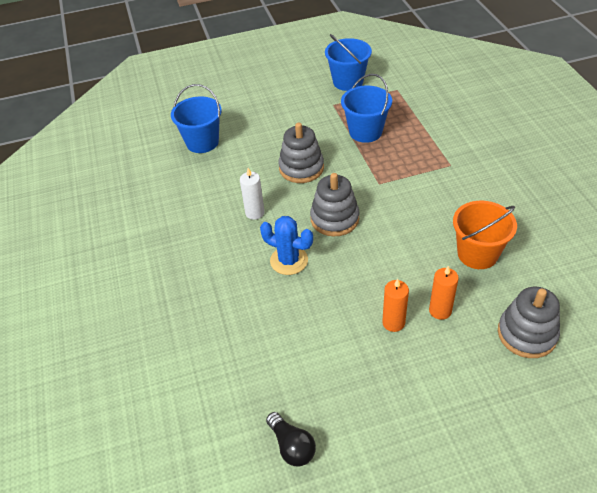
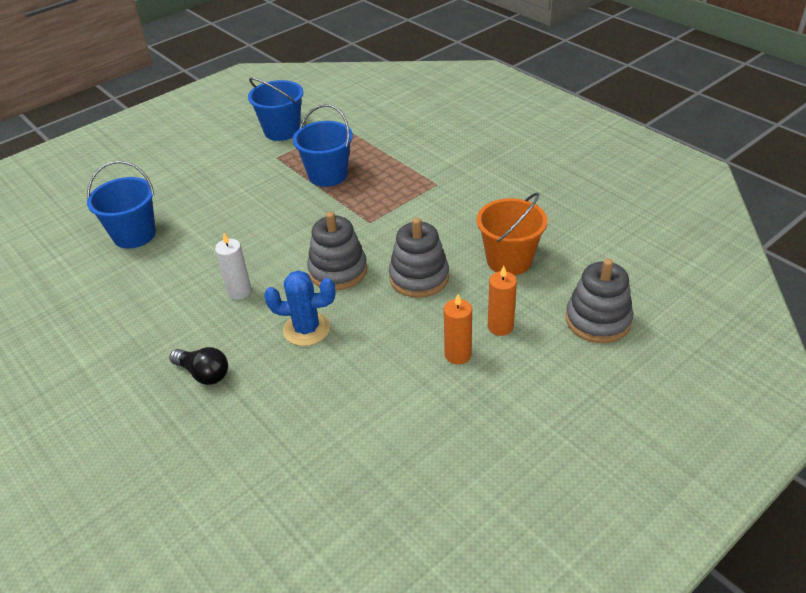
camera: 25 degrees left, 5 degrees down
(292, 446) = (411, 523): black light bulb -> black light bulb (204, 374)
(301, 168) = (272, 230): grey stacking toy -> grey stacking toy (419, 277)

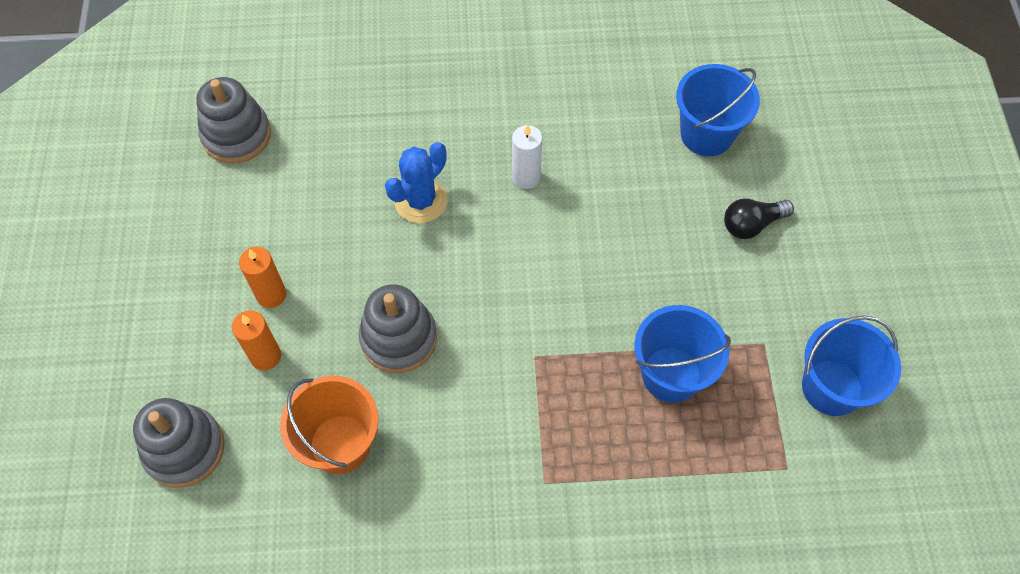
camera: 125 degrees right, 20 degrees up
(204, 374) = (440, 103): black light bulb -> black light bulb (751, 224)
(338, 271) = (479, 274): grey stacking toy -> grey stacking toy (236, 135)

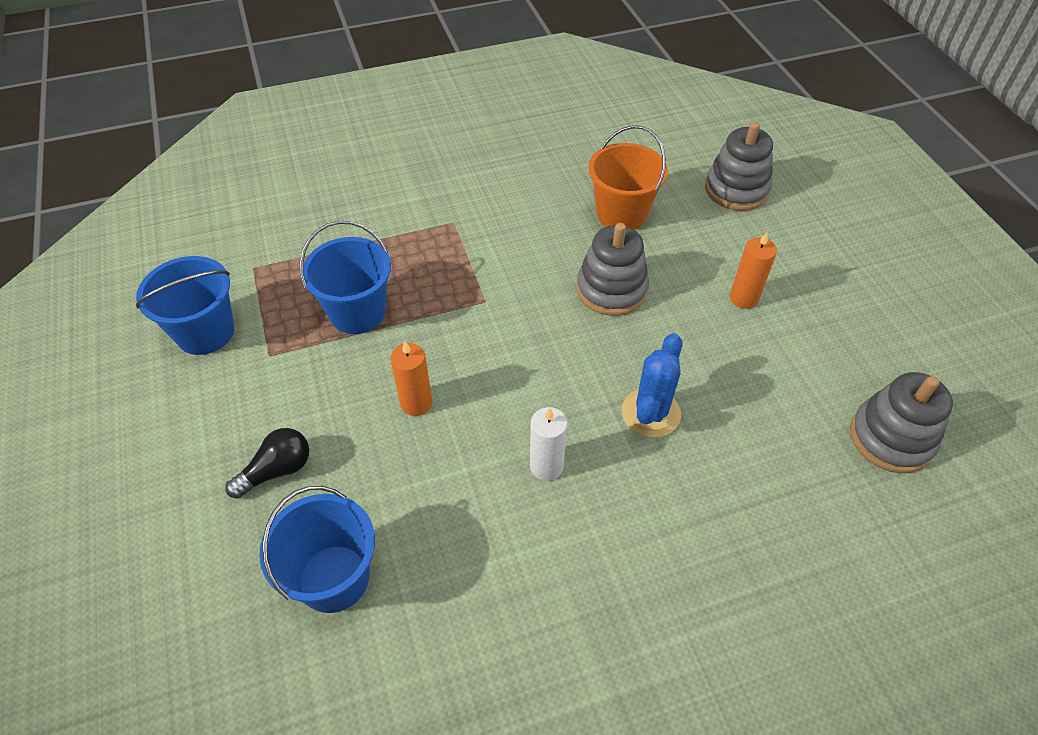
camera: 165 degrees right, 10 degrees down
(265, 356) = (717, 254): orange candle -> orange candle (416, 403)

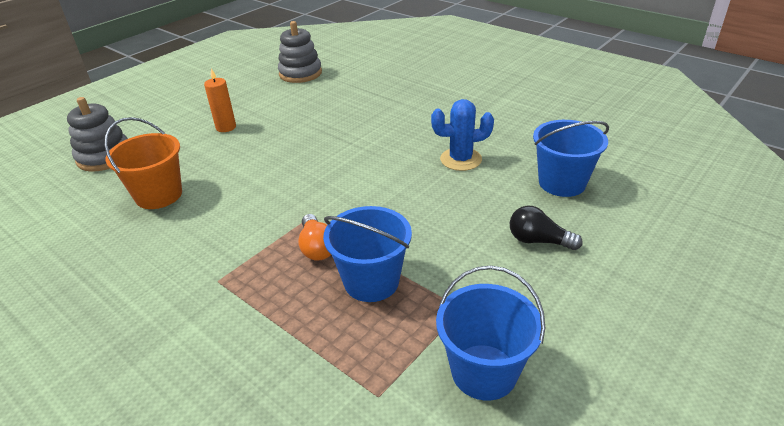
camera: 120 degrees left, 15 degrees down
(416, 403) = (423, 209): orange candle -> none
(436, 295) = (317, 247): none -> orange light bulb
(546, 466) = (415, 147): white candle -> none
(611, 289) = (251, 172): grey stacking toy -> none
(650, 413) = (345, 130): blue cactus -> blue cactus (461, 159)

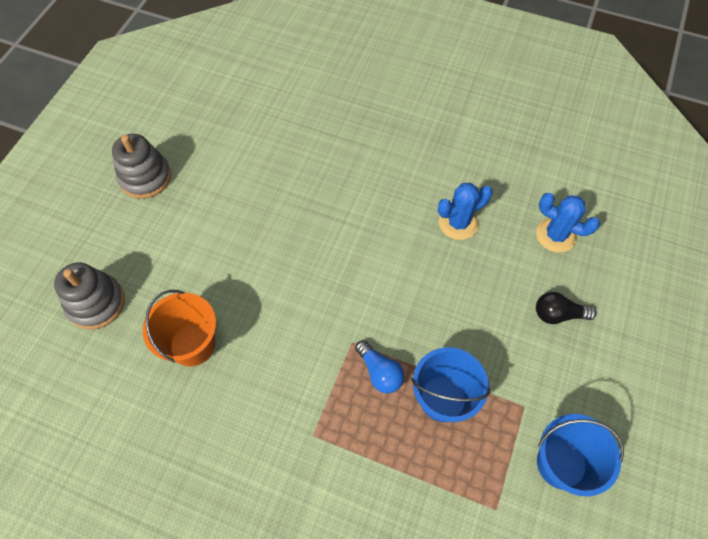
camera: 20 degrees left, 25 degrees up
(226, 127) = (202, 226): orange candle -> none
(300, 73) = (235, 114): grey stacking toy -> grey stacking toy (145, 177)
(317, 247) = (380, 372): orange light bulb -> blue light bulb
(562, 183) = (555, 235): blue bucket -> blue cactus

